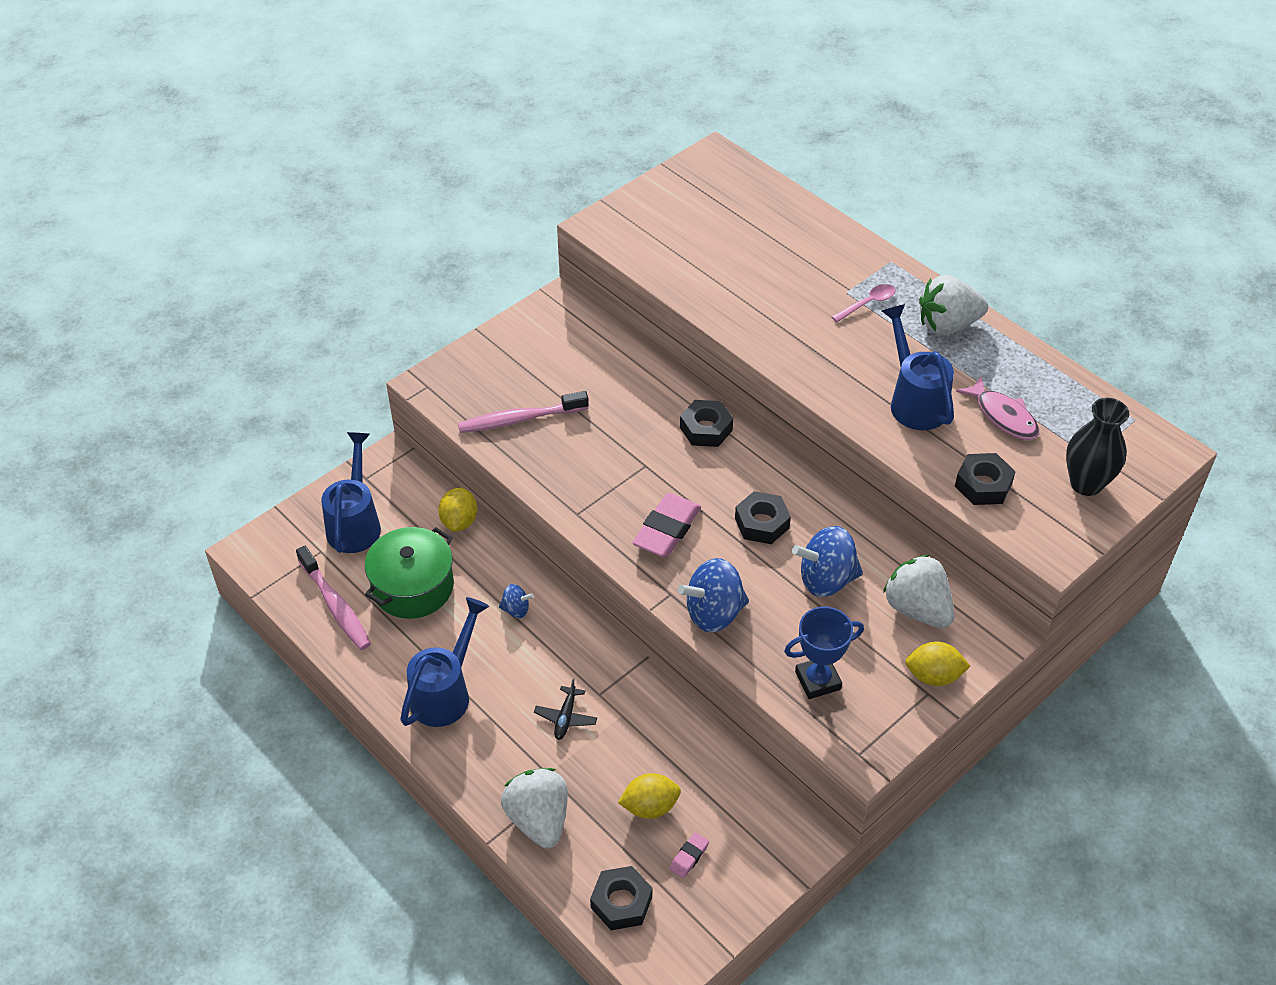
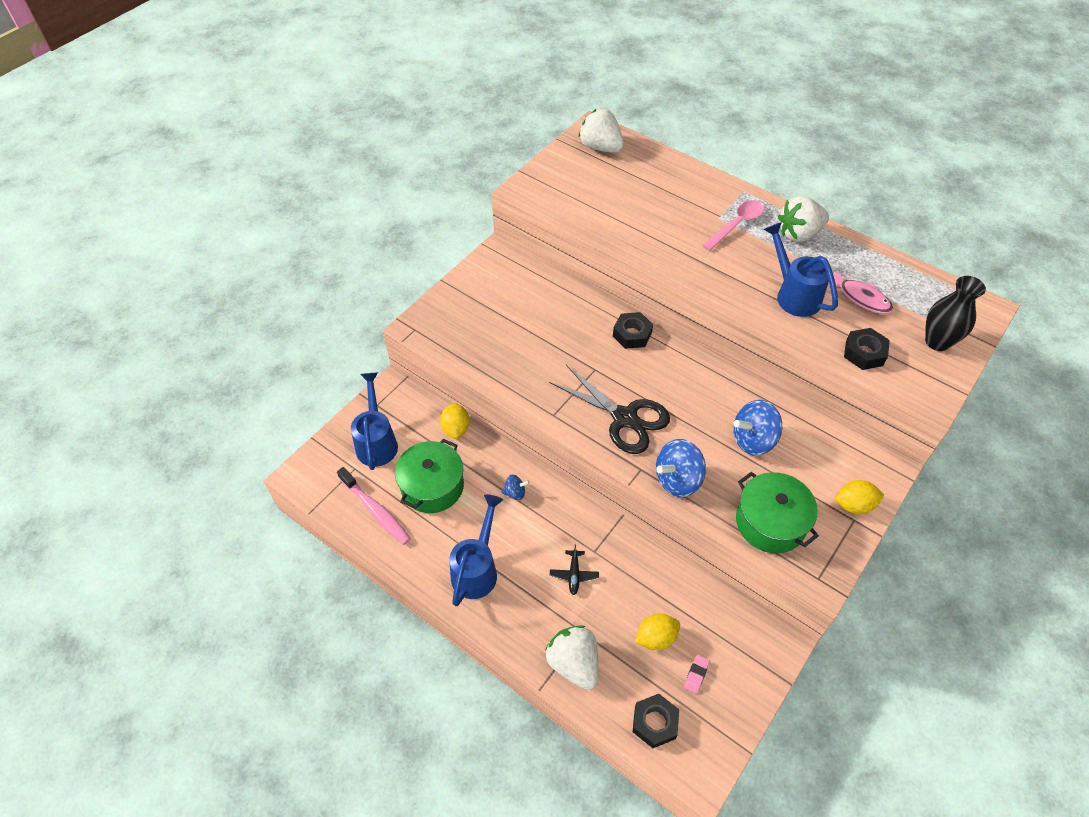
camera: 10 degrees left, 5 degrees up
(519, 419) = (491, 346): pink toothbrush -> none
(667, 530) = (624, 418): pink eraser -> black scissors
(762, 523) = (693, 402): black nut -> none
(818, 680) = (770, 522): blue trophy -> green pot
(868, 303) = (737, 225): pink spoon -> pink spoon, size x1.52
(917, 609) = (826, 453): white strawberry -> white strawberry (601, 147)

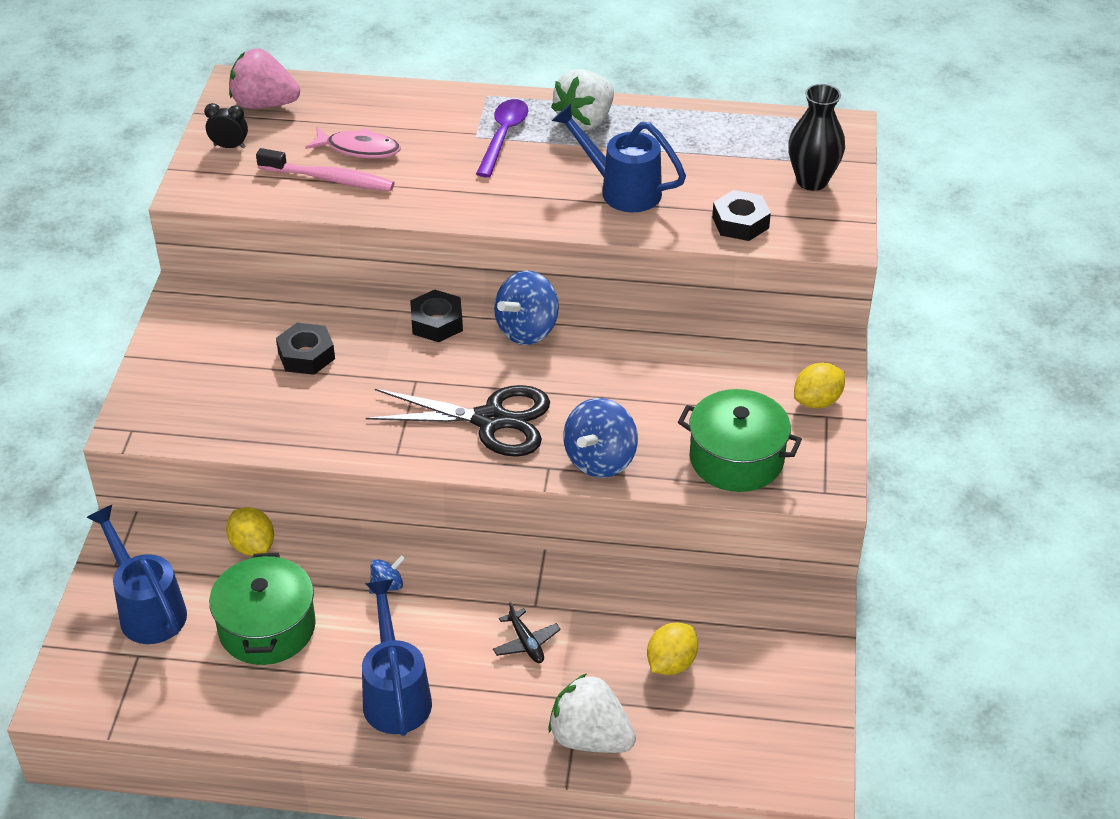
camera: 30 degrees left, 10 degrees down
(376, 511) = (206, 691): pink toothbrush -> pink toothbrush (330, 179)
(563, 168) = (229, 146): none -> black clock
(601, 147) = (264, 104): white strawberry -> pink strawberry
(654, 723) = (726, 751): black nut -> black nut (306, 355)
(696, 675) = (742, 679): pink eraser -> none
(737, 225) = (503, 136): pink spoon -> purple spoon
(753, 440) = (662, 381): blue spinning top -> blue spinning top (527, 330)
(861, 298) = (700, 165): pink fish -> pink fish (359, 149)

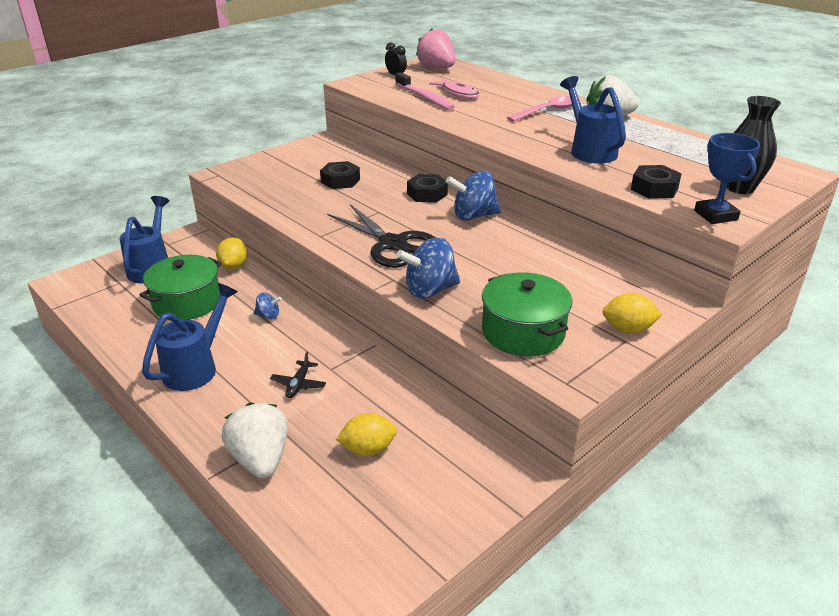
camera: 40 degrees right, 10 degrees down
(503, 136) = (547, 111): purple spoon -> pink spoon
(826, 235) = (715, 215): none -> blue trophy

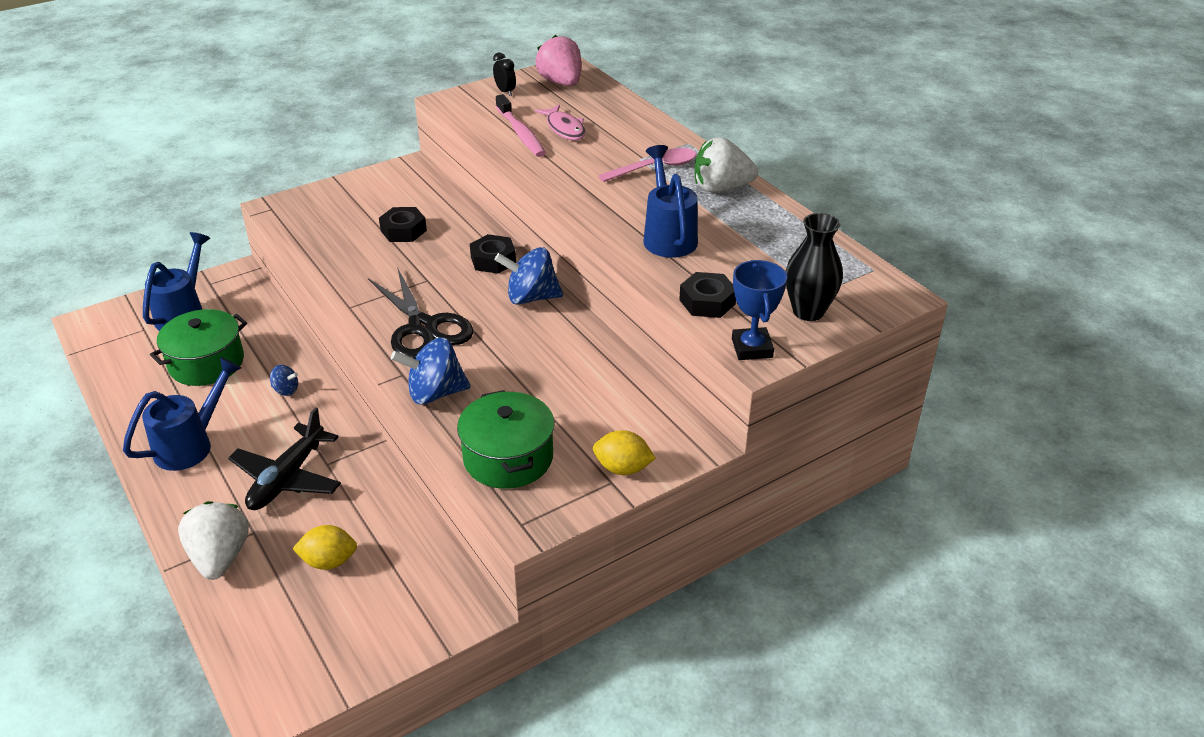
camera: 10 degrees right, 5 degrees up
(234, 266) = (271, 321): yellow lemon -> none
(298, 384) = (287, 478): black plane -> black plane, size x2.03

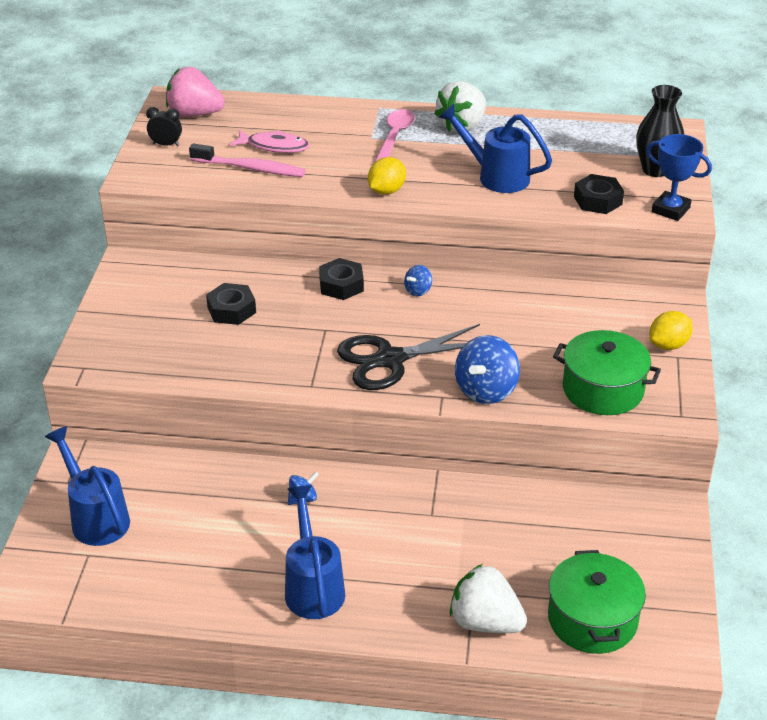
camera: 50 degrees left, 0 degrees up
(206, 363) = (199, 532): green pot -> green pot (592, 619)
(287, 478) = (425, 544): black plane -> none
(329, 561) = (552, 561): yellow lemon -> yellow lemon (386, 191)
(423, 327) = (390, 359): black scissors -> black scissors turned 150 degrees clockwise
(531, 297) = (418, 291): blue spinning top -> blue spinning top, size x0.51

